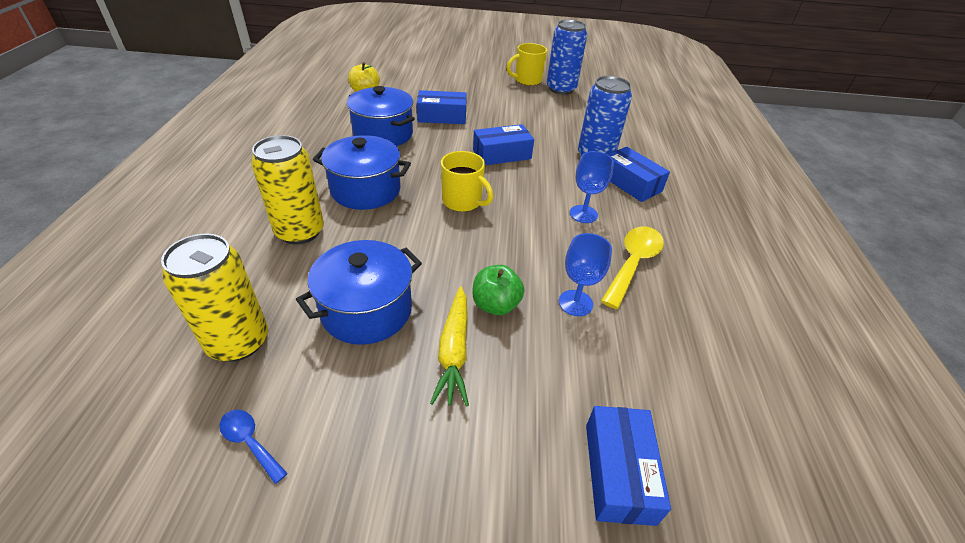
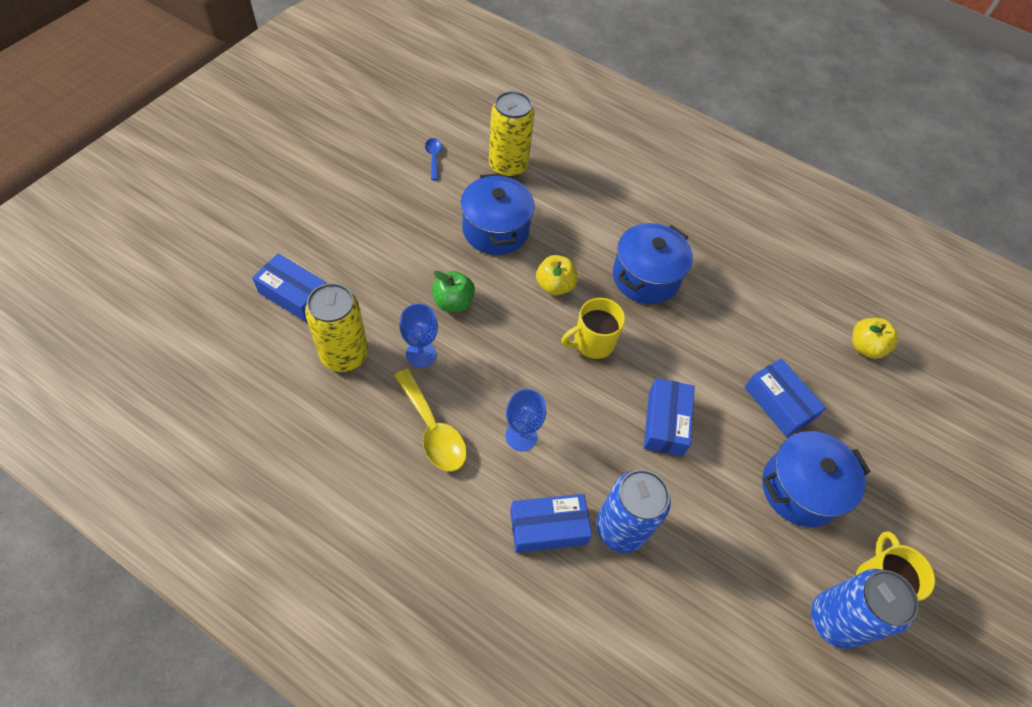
camera: 115 degrees right, 15 degrees up
(250, 442) = (433, 157): blue spoon -> blue spoon turned 75 degrees counterclockwise
(300, 232) = (604, 219): yellow can -> yellow can (344, 355)
(383, 134) = (750, 328): blue pot -> blue pot (800, 489)
(417, 240) = (554, 286): none -> yellow apple
(442, 116) = (778, 403): blue box -> blue box turned 60 degrees counterclockwise
(454, 351) = (430, 260): yellow carrot -> none

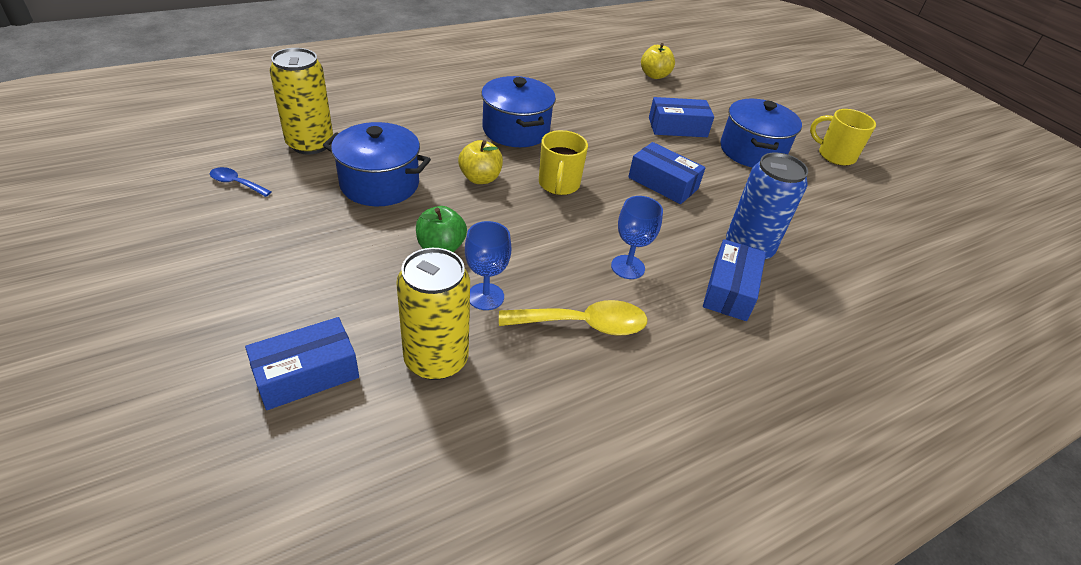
camera: 60 degrees left, 15 degrees down
(834, 620) = (857, 184): blue can -> none

